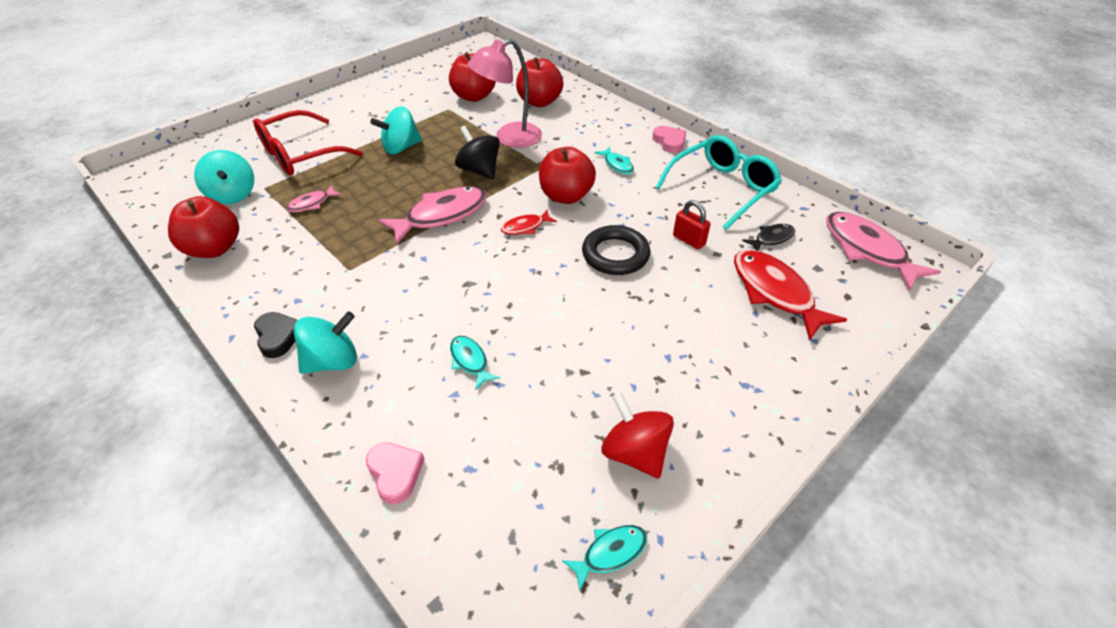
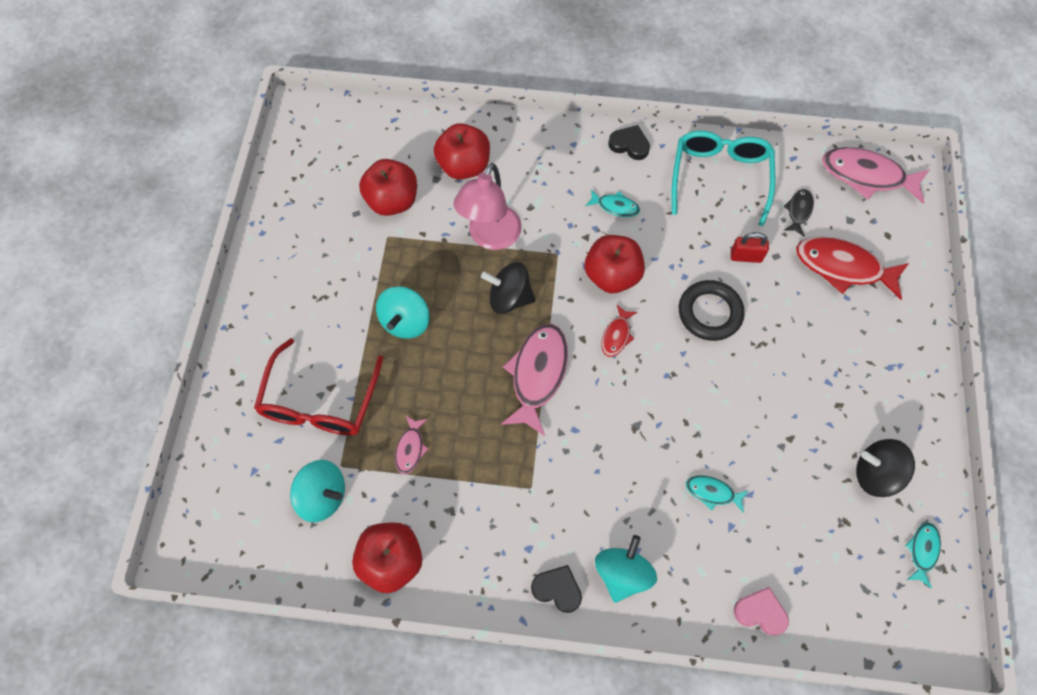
camera: 40 degrees left, 20 degrees up
(634, 452) = (875, 474): red spinning top -> black spinning top
(669, 142) = (629, 145): pink heart -> black heart

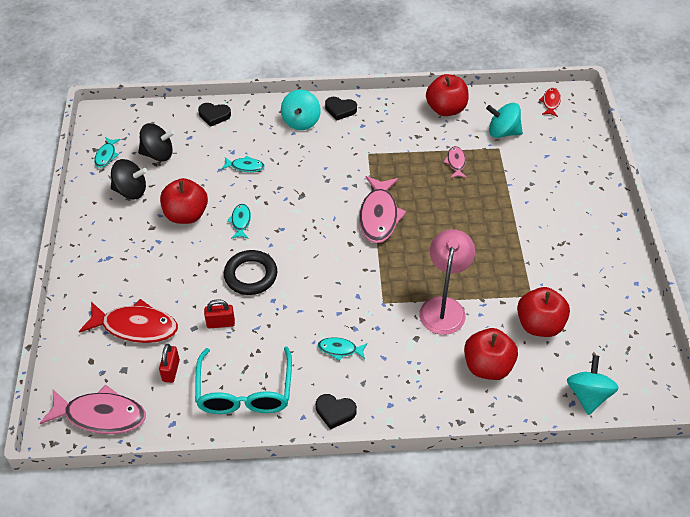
camera: 170 degrees right, 15 degrees down
(320, 402) = (529, 179): red glasses -> none
(405, 322) = (490, 235): turquoise spinning top -> turquoise spinning top (588, 395)
(509, 298) = (414, 263): black spinning top -> black spinning top (158, 154)
(612, 276) = (334, 291): red apple -> red apple (186, 215)
(616, 335) = (324, 249): red fish -> red fish (550, 102)
(721, 395) = (240, 221): none -> turquoise fish
(760, 612) = (214, 115): pink heart -> black heart
(798, 211) = (171, 370): black fish -> red padlock

